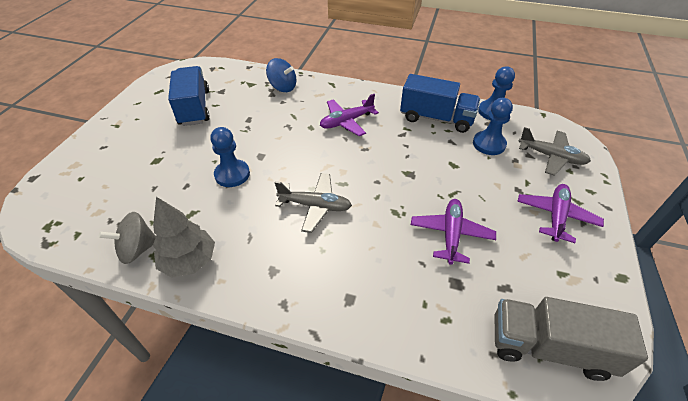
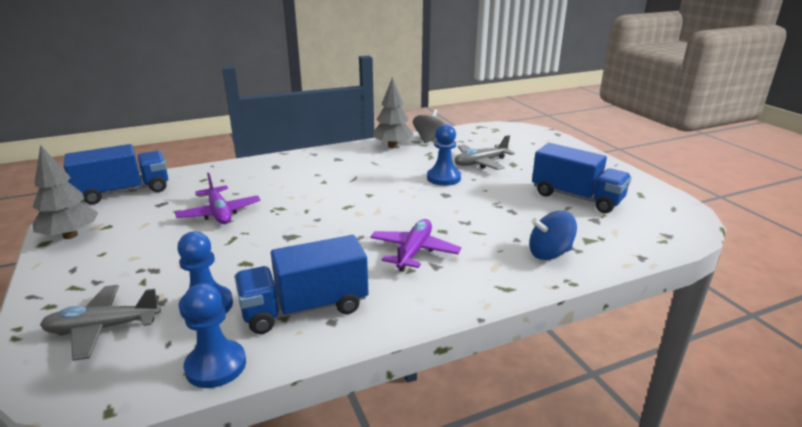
camera: 140 degrees right, 20 degrees down
(315, 206) = (351, 188): grey plane -> grey plane (480, 163)
(548, 347) = (124, 192): grey truck -> blue truck
(556, 216) = (106, 262): purple plane -> none
(597, 276) = (70, 235): none -> grey tree

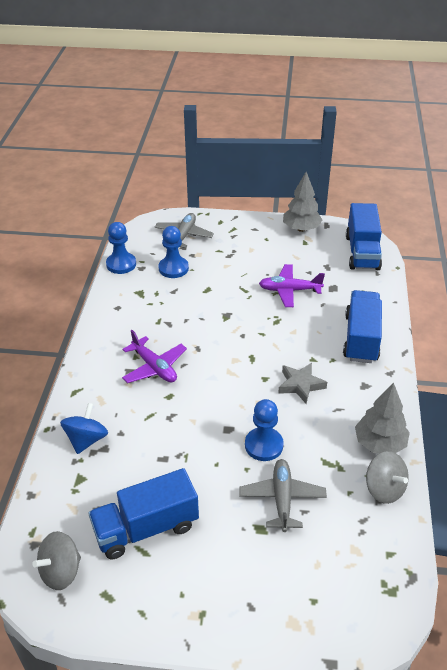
camera: 120 degrees right, 15 degrees up
(305, 308) = (138, 301): blue truck -> blue truck (361, 338)
(362, 179) = (300, 385): none -> grey star
(661, 215) = (61, 571): none -> grey spinning top

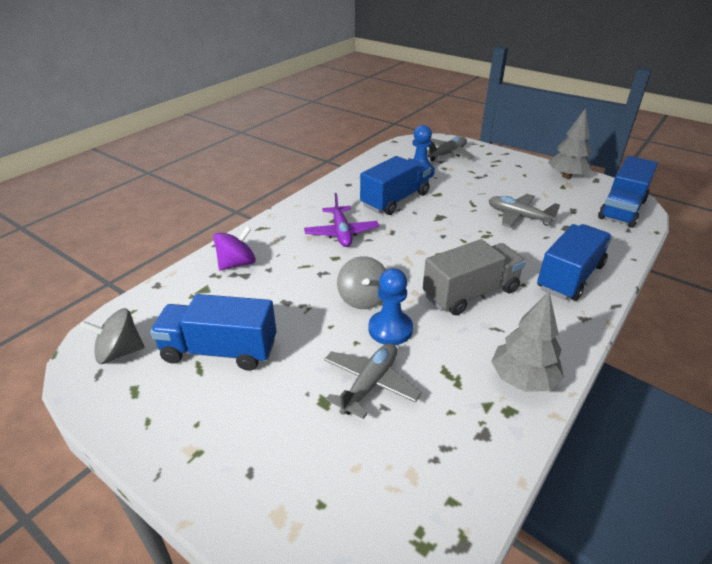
camera: 30 degrees right, 5 degrees down
(86, 440) = (237, 263): blue spinning top -> purple spinning top
(121, 264) = (377, 158): blue pawn -> none
(175, 310) = (395, 200): none -> blue truck
(289, 290) = (518, 217): purple plane -> grey plane
(300, 385) = (470, 293): grey star -> grey truck
(384, 489) = (496, 427): grey spinning top -> grey spinning top (363, 298)

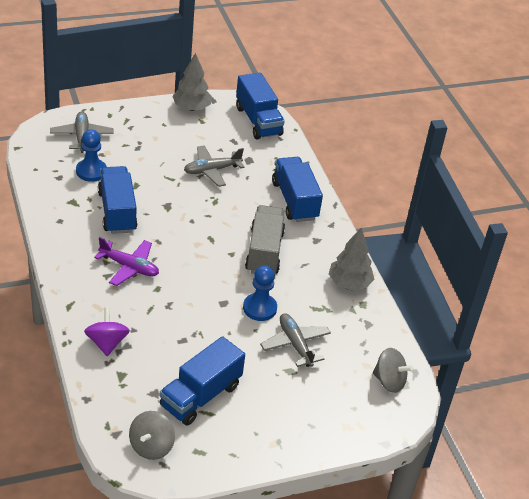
camera: 60 degrees left, 5 degrees up
(363, 298) = (218, 302): grey spinning top -> grey spinning top (389, 381)

